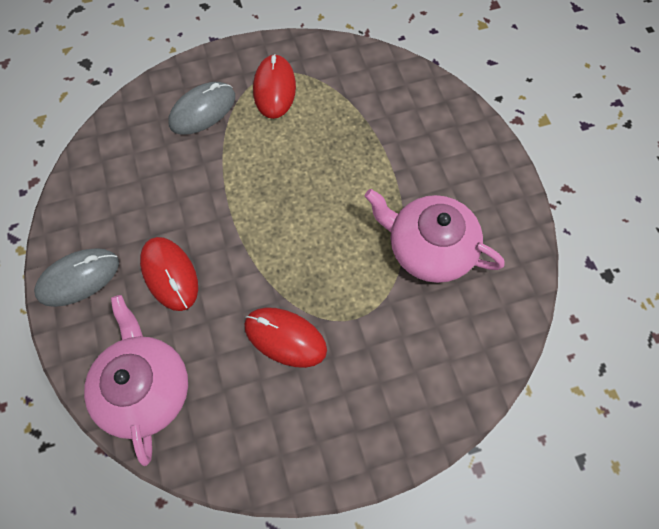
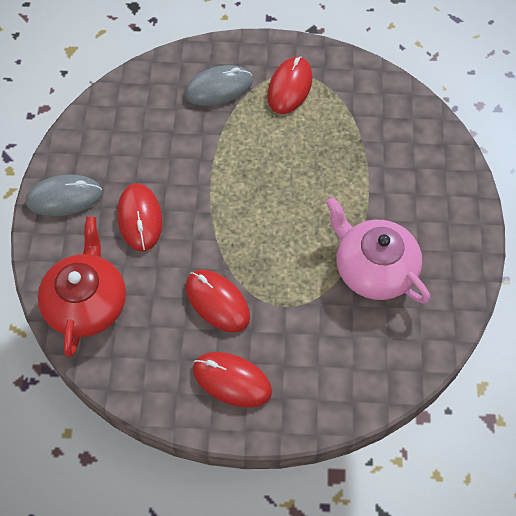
camera: 20 degrees right, 5 degrees down
(145, 388) = (87, 303): pink teapot -> red teapot
(333, 419) = (232, 380): none -> red mouse

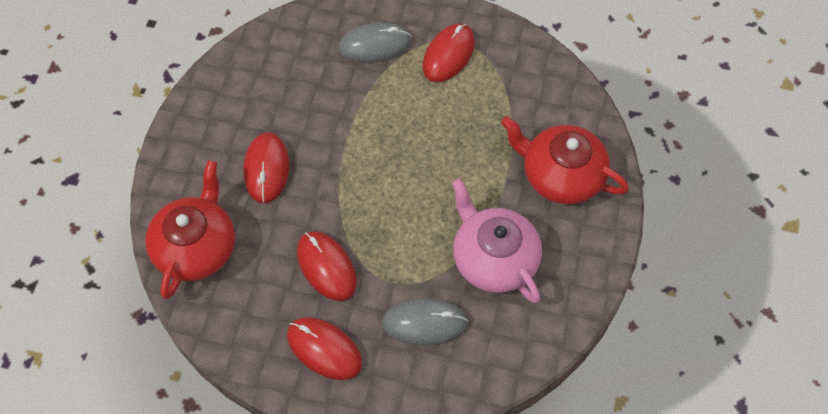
camera: 10 degrees right, 0 degrees up
(64, 197) = (195, 136): grey mouse -> grey mouse (424, 323)
(418, 182) = (561, 175): none -> red teapot

